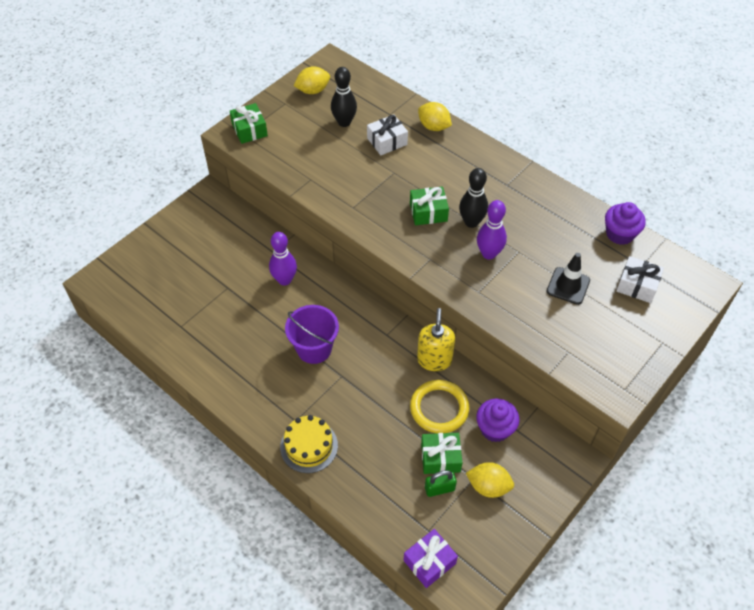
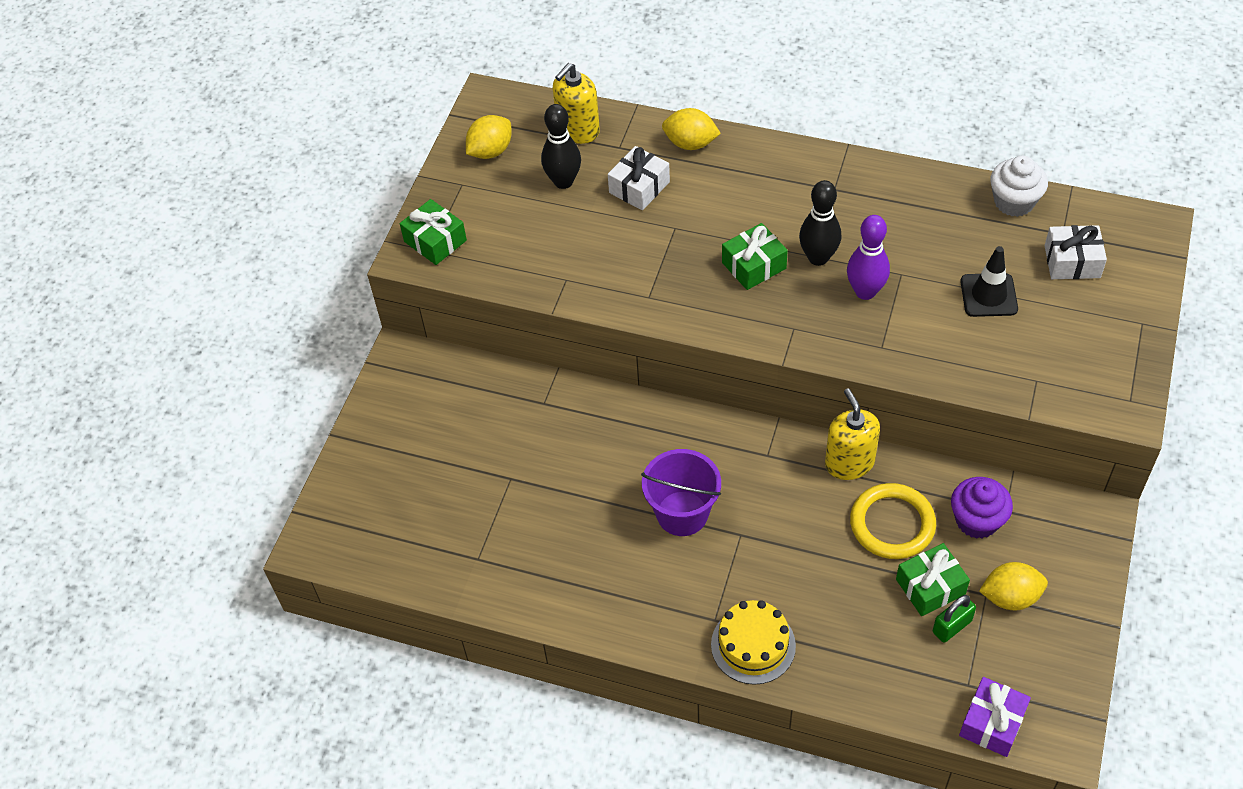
camera: 20 degrees left, 0 degrees up
(284, 280) = (585, 436): purple bowling pin -> none
(371, 96) = (578, 130): none -> yellow soap dispenser
(620, 234) = (1014, 202): purple cupcake -> white cupcake

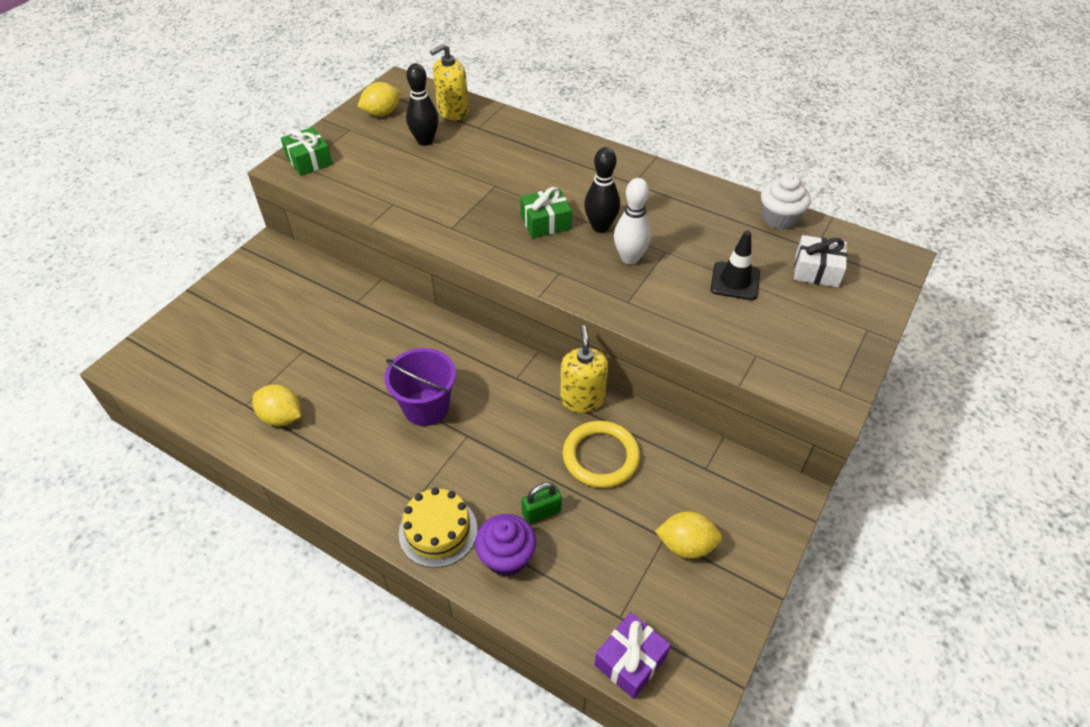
camera: 10 degrees right, 5 degrees down
(639, 187) = (480, 155): white gift -> none
(690, 143) = (533, 134): yellow lemon -> yellow lemon (281, 417)
(865, 291) = (630, 258): purple bowling pin -> white bowling pin
(930, 587) = (615, 518): green gift -> none
(952, 626) = (623, 559): green padlock -> green padlock (541, 512)
(977, 520) = (677, 471): purple cupcake -> purple cupcake (506, 557)

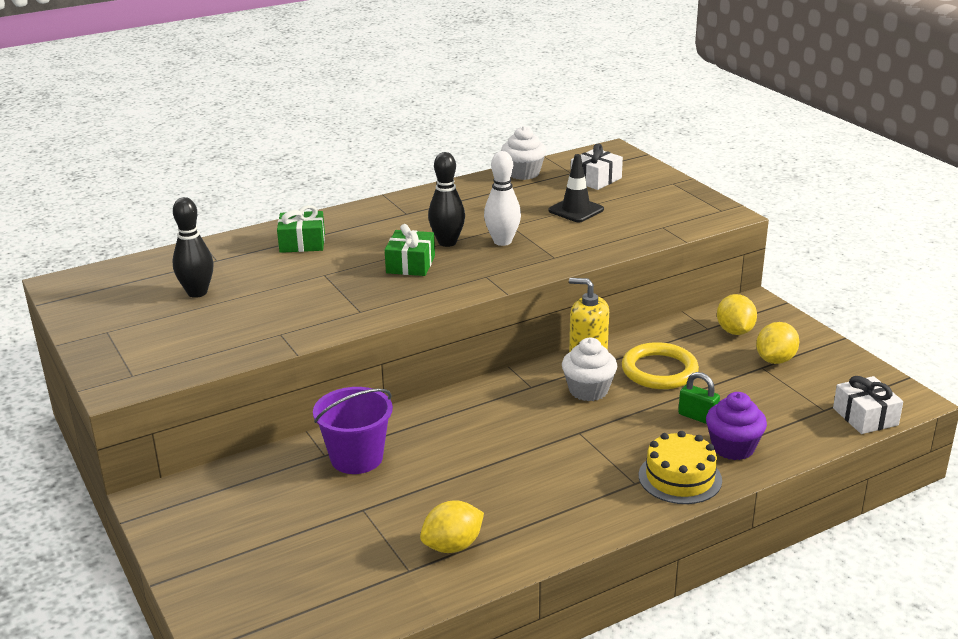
camera: 60 degrees left, 20 degrees down
(309, 160) = (129, 368): green gift -> green gift (302, 243)
(382, 113) = (106, 306): yellow lemon -> yellow lemon (735, 331)
(426, 407) = (523, 447): purple bucket -> purple bucket (356, 458)
(453, 112) = (168, 266): yellow soap dispenser -> none
(534, 418) = (588, 390): none -> white cupcake
(541, 512) = (697, 417): green padlock -> green padlock turned 60 degrees counterclockwise
(630, 660) = (865, 416): purple gift -> white gift

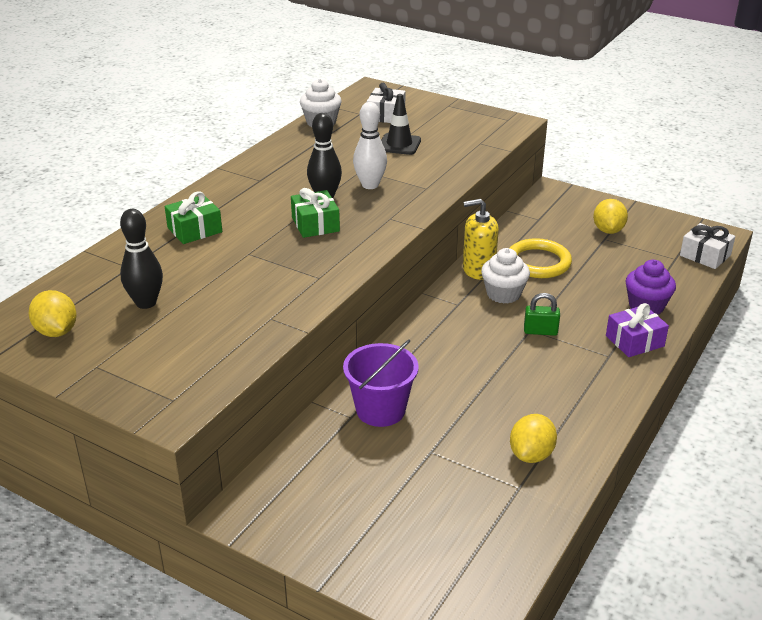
camera: 30 degrees left, 5 degrees up
(680, 478) = (634, 341): yellow cake -> purple gift
(697, 417) = (600, 290): green padlock -> green padlock (540, 331)
(735, 331) = (559, 216): yellow lemon -> yellow lemon (56, 331)

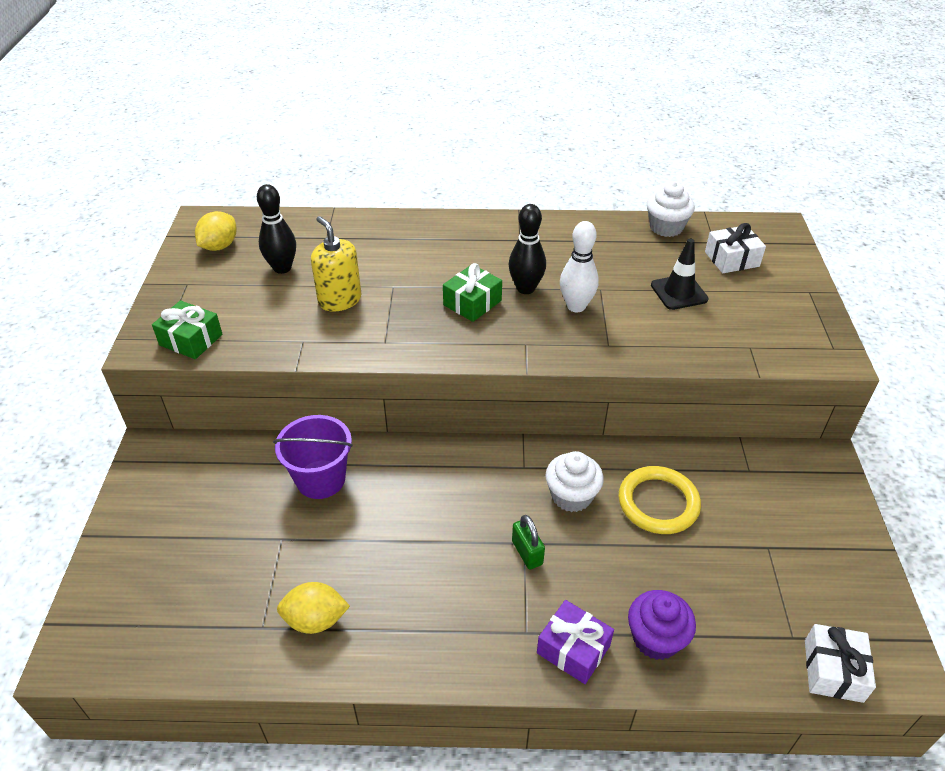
camera: 60 degrees right, 10 degrees up
(194, 230) = (406, 243): green gift -> green gift (191, 340)
(478, 270) = (599, 459): yellow soap dispenser -> yellow soap dispenser (340, 300)
(608, 230) = (790, 544): yellow lemon -> none

